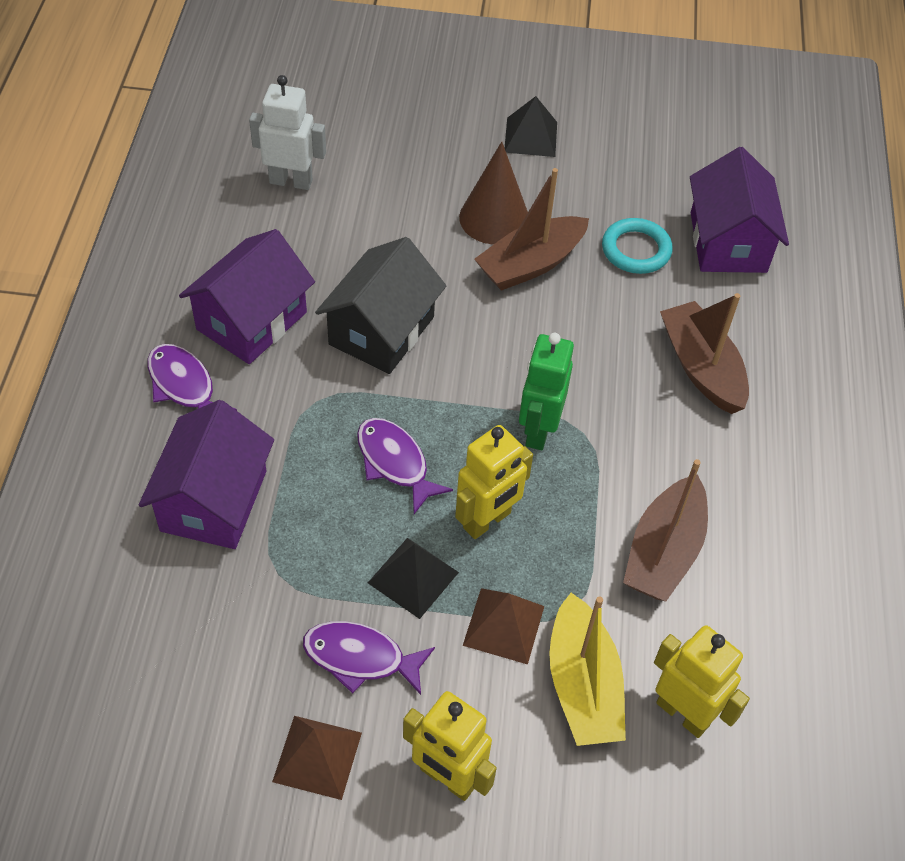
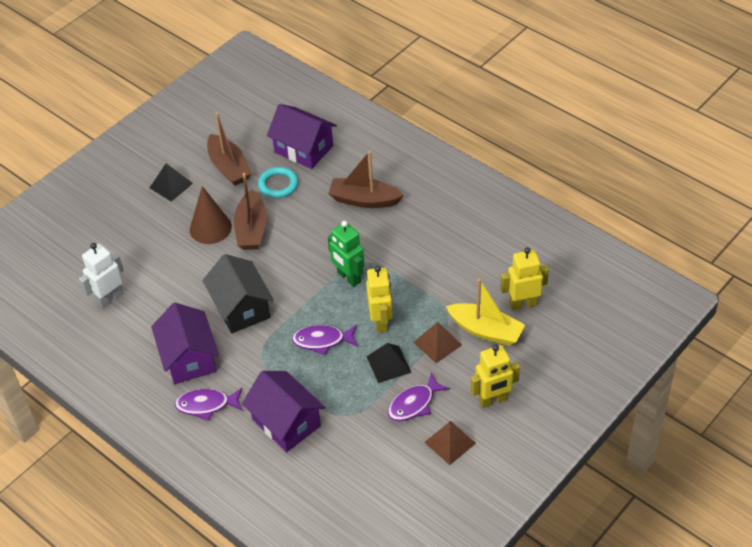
camera: 50 degrees left, 5 degrees down
(663, 551) = (445, 267): brown boat -> brown boat (229, 167)

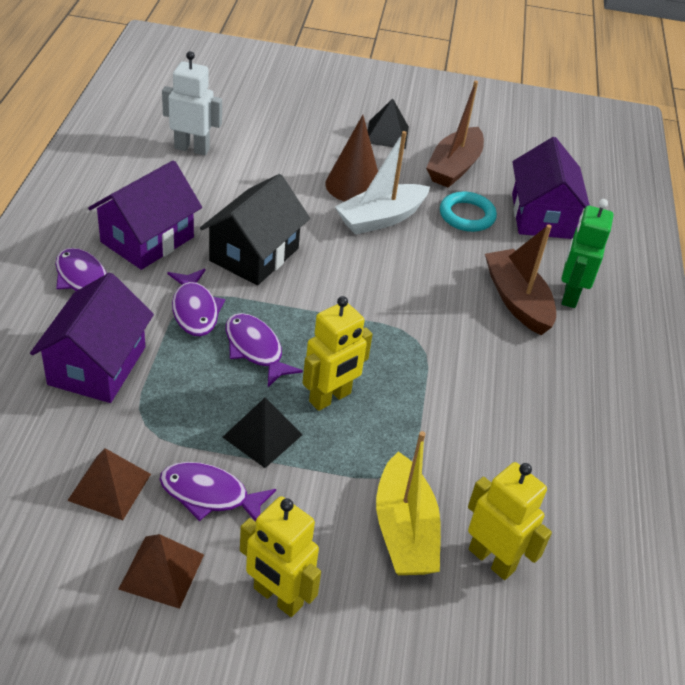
camera: 50 degrees right, 5 degrees down
(251, 229) = (381, 218): brown boat -> white boat
(270, 357) = (195, 310): none -> purple fish
(348, 277) = (378, 334): green robot -> green robot (570, 295)
(437, 343) = (338, 478): brown pyramid -> brown pyramid (109, 487)

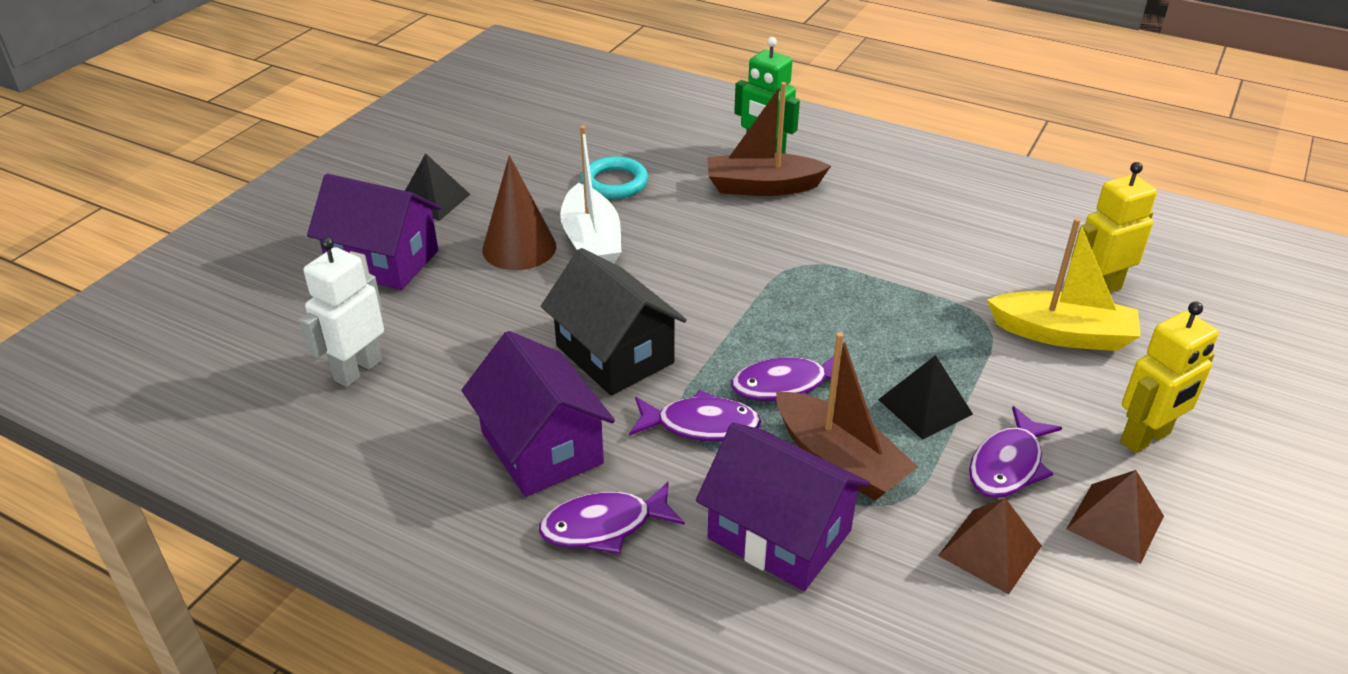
camera: 65 degrees left, 5 degrees down
(330, 398) = (876, 344): yellow robot -> none
(454, 167) = (525, 169): brown boat -> brown boat (839, 460)
(541, 216) = (637, 138): purple house -> purple house (383, 261)

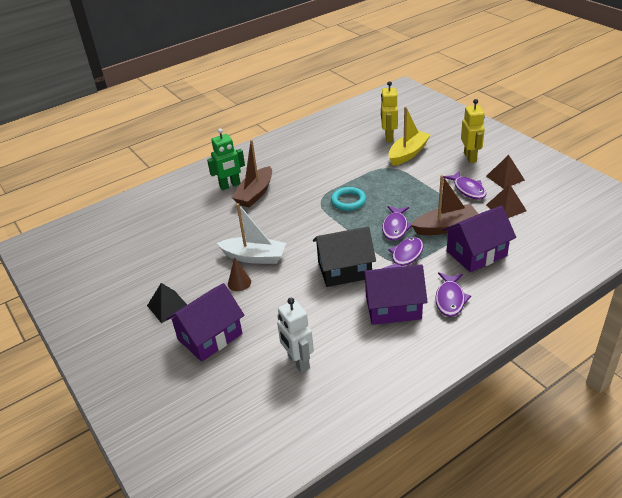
camera: 60 degrees left, 0 degrees up
(519, 248) = (239, 283): brown cone -> brown cone, size x0.58
(614, 183) = (211, 237): turquoise ring -> turquoise ring (348, 201)
(925, 406) = (428, 197): black pyramid -> none

